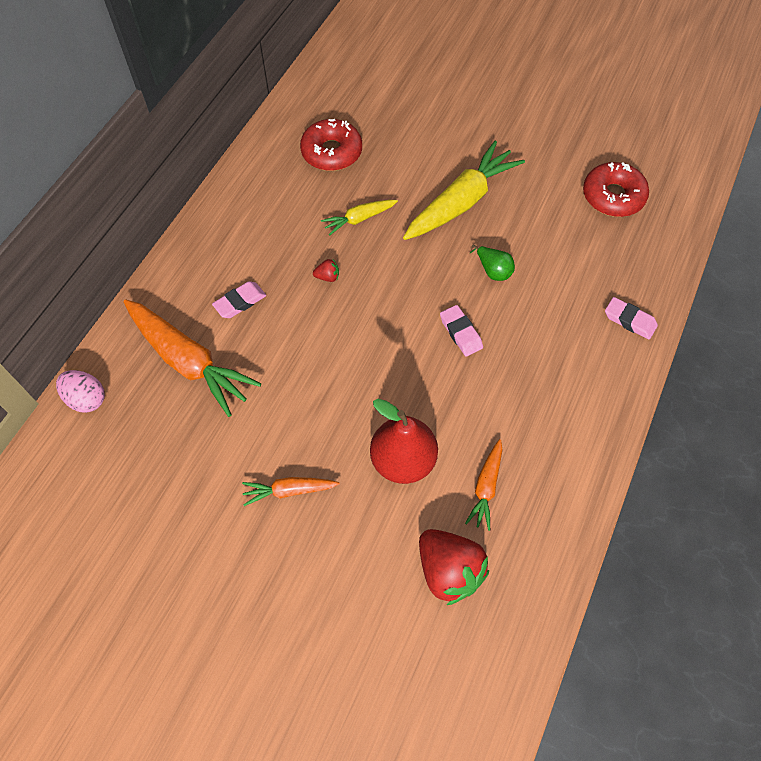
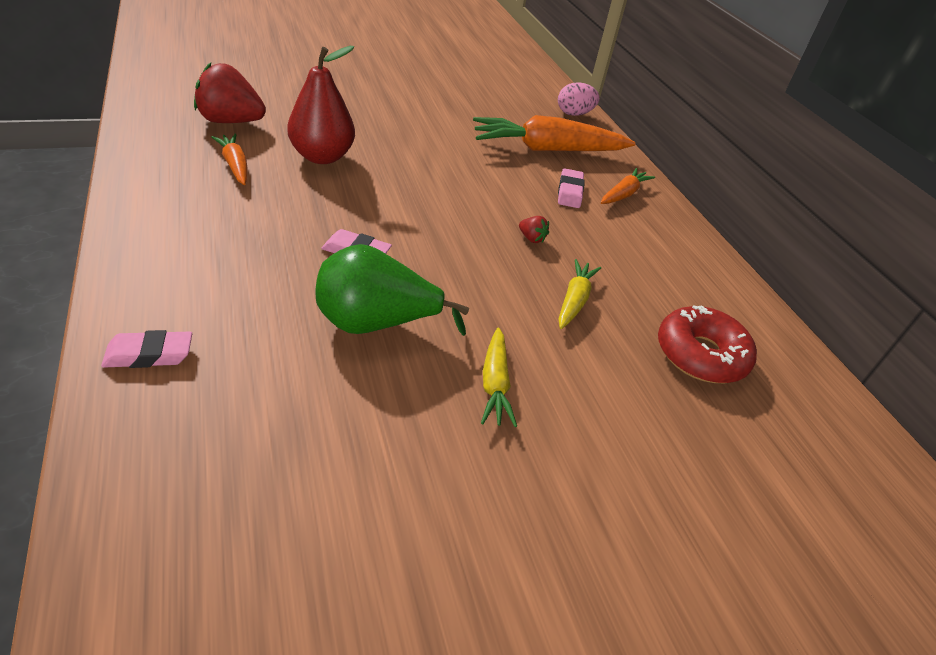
camera: 130 degrees right, 20 degrees down
(289, 491) = (389, 119): orange carrot -> orange carrot (623, 194)
(327, 277) = (531, 238): red strawberry -> red strawberry turned 90 degrees counterclockwise
(461, 202) = (495, 384): yellow carrot -> yellow carrot, size x0.51
(493, 271) = (376, 324): green pear -> green pear, size x1.94
(613, 196) = (277, 541): red donut -> none

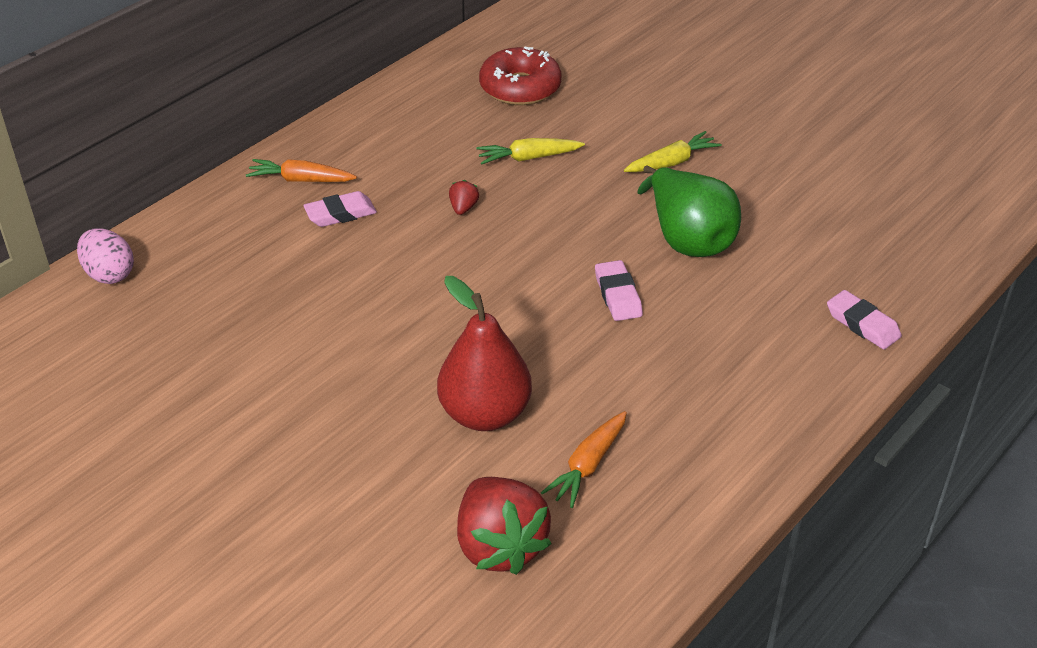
camera: 115 degrees left, 0 degrees up
(547, 149) = (251, 260): orange carrot -> none

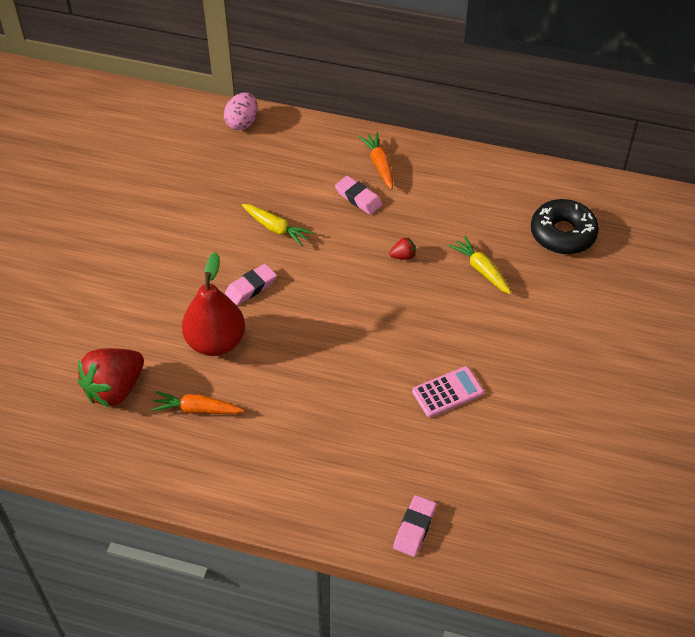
camera: 65 degrees right, 10 degrees up
(520, 88) = (562, 234): red donut -> black donut
(618, 295) = (363, 371): pink eraser -> pink eraser (251, 287)
(672, 162) = (533, 354): yellow carrot -> yellow carrot (276, 228)
(687, 239) = (447, 392): green pear -> pink calculator

